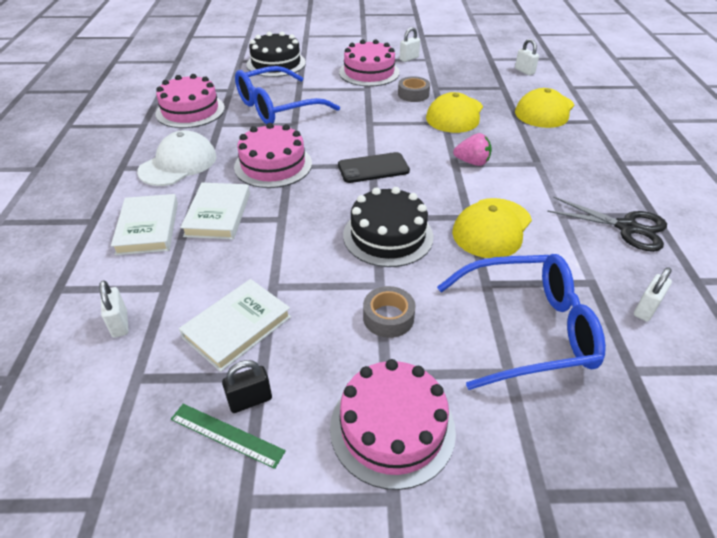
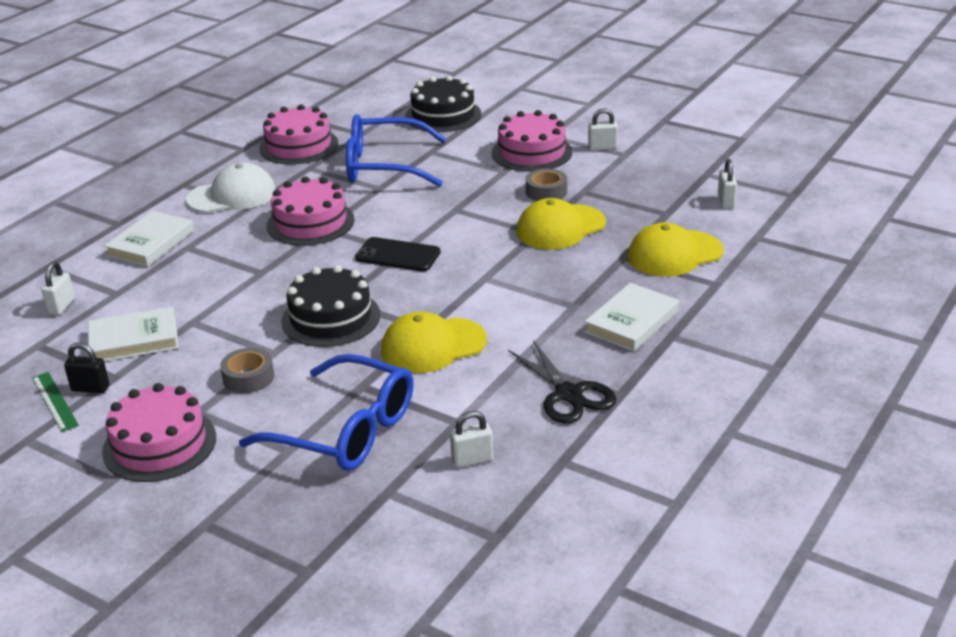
camera: 35 degrees right, 10 degrees down
(218, 214) = (214, 251): white book -> white book (631, 322)
(472, 162) = (504, 281): pink strawberry -> none

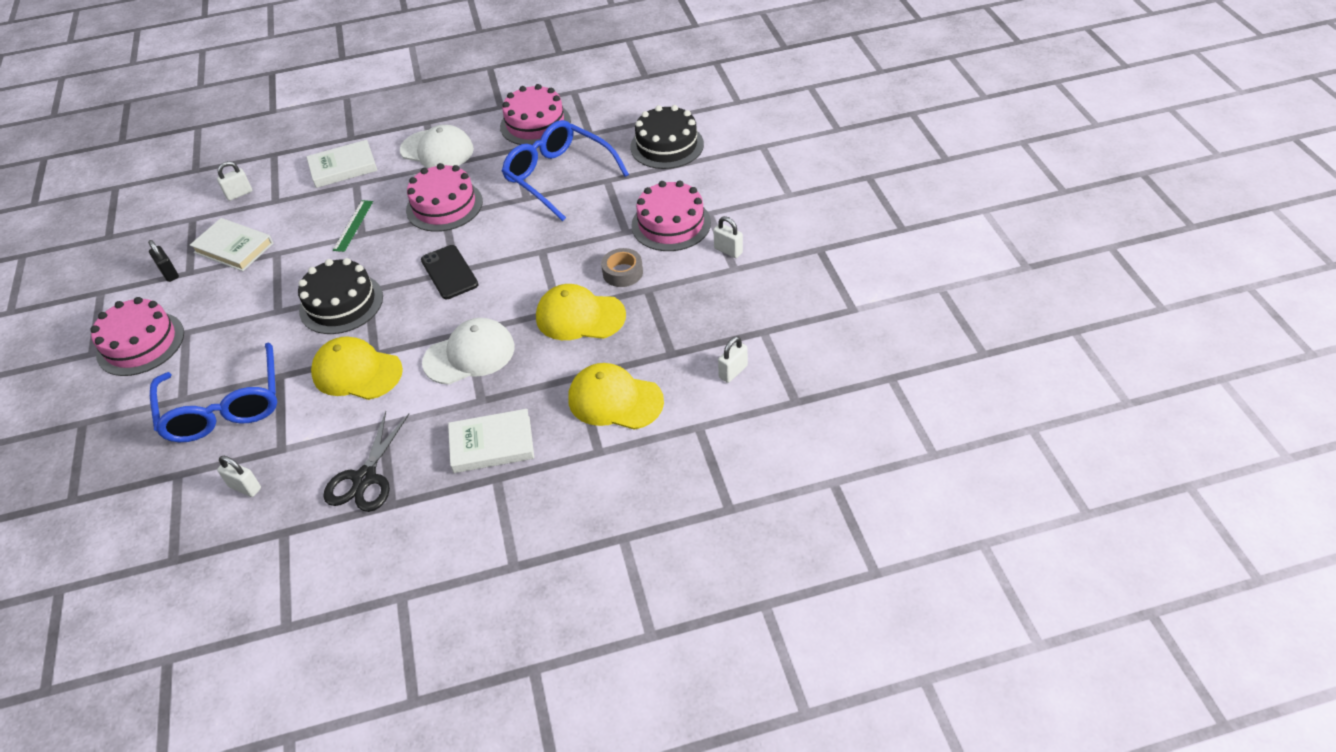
camera: 45 degrees right, 15 degrees up
(54, 401) = (144, 271): green ruler -> green ruler (353, 225)
(248, 377) = (240, 323): grey tape -> none
(513, 288) = (469, 355): none -> white cap

